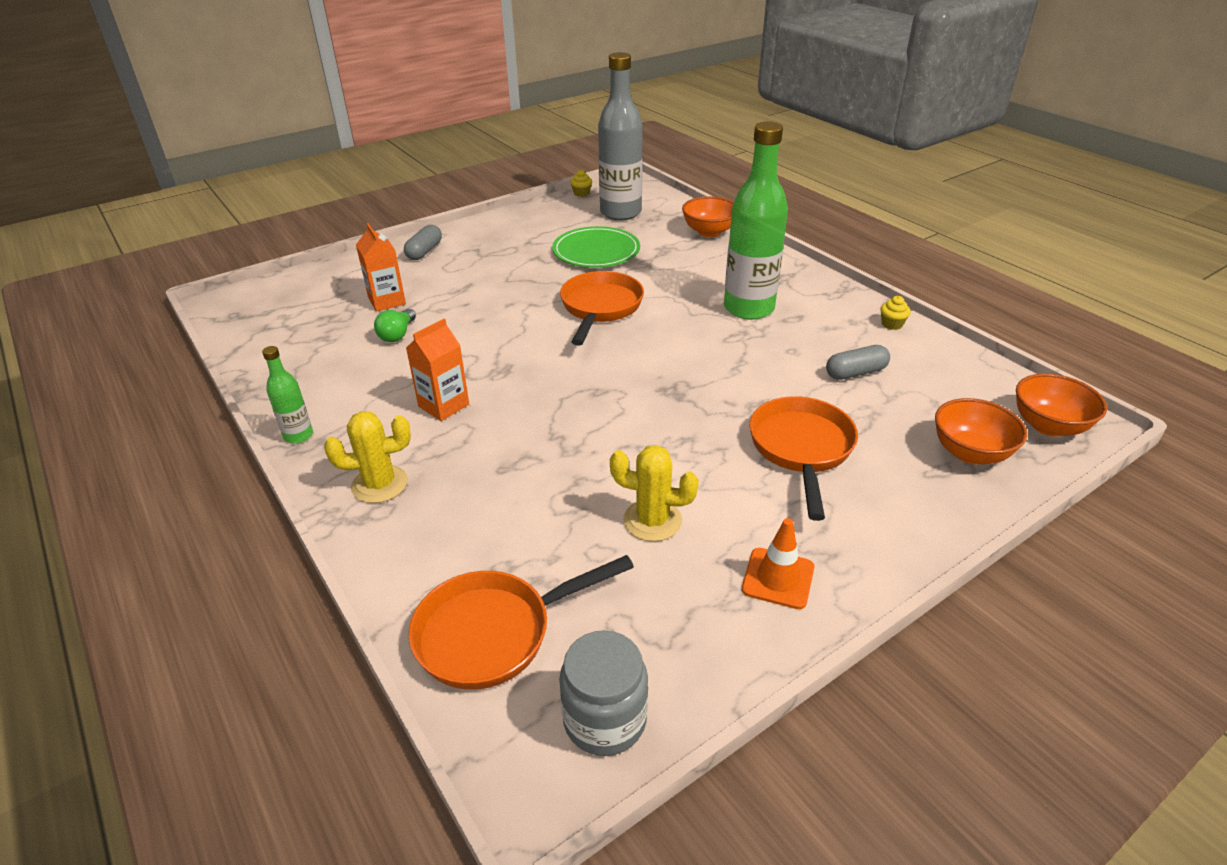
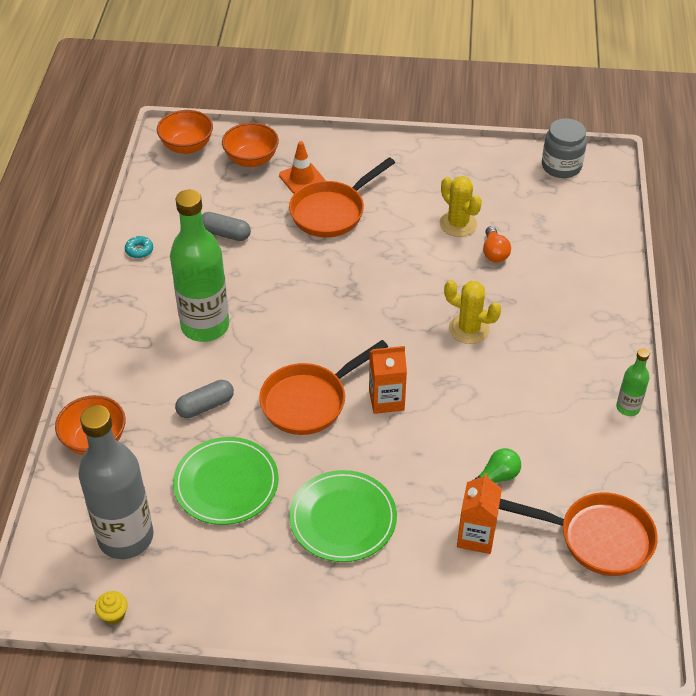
camera: 140 degrees left, 10 degrees up
(379, 484) = (592, 334): yellow cactus -> yellow cactus (469, 329)
(424, 251) = (383, 607): grey capsule -> grey capsule (205, 406)
(443, 405) = (511, 373): orange carton -> orange carton (386, 400)
(494, 633) = (583, 220): orange pan -> orange pan (598, 538)
(495, 270) = (343, 518): none -> green plate
(572, 511) = (494, 252): none -> orange light bulb
(778, 578) = (430, 168): orange traffic cone -> orange traffic cone (302, 178)
(892, 324) = (139, 250): yellow cupcake -> turquoise donut

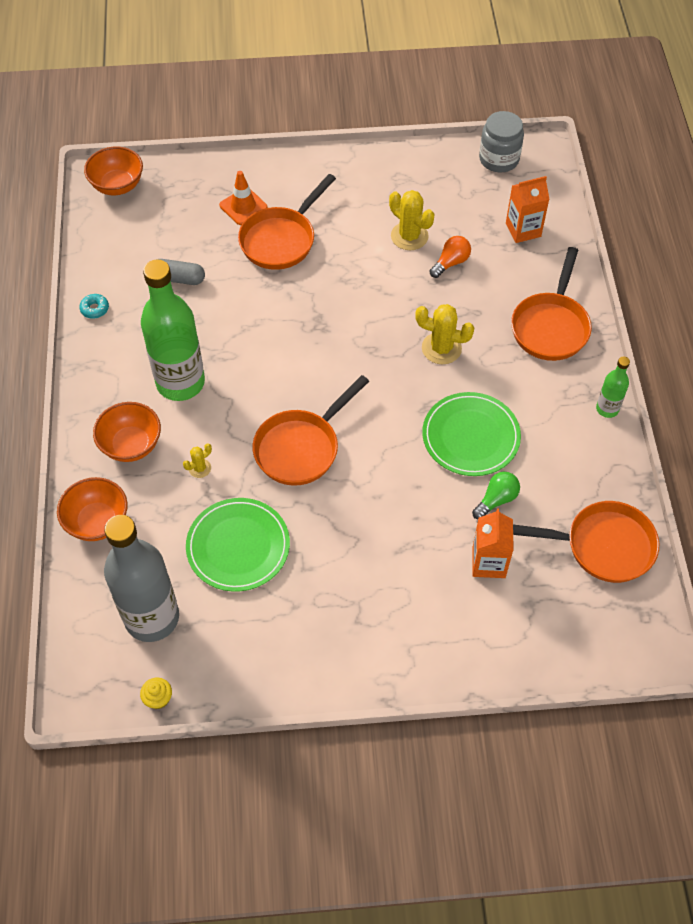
camera: 10 degrees left, 10 degrees up
(205, 406) = (200, 468): grey capsule -> yellow cactus
(251, 159) = (187, 192): orange bowl -> orange bowl (131, 445)
(343, 518) = (359, 565): green plate -> green plate (470, 436)
(386, 400) = (376, 435): orange carton -> orange carton (523, 230)
(494, 252) = (451, 263): orange light bulb -> orange light bulb turned 120 degrees counterclockwise
(584, 323) = (551, 326): none -> orange pan

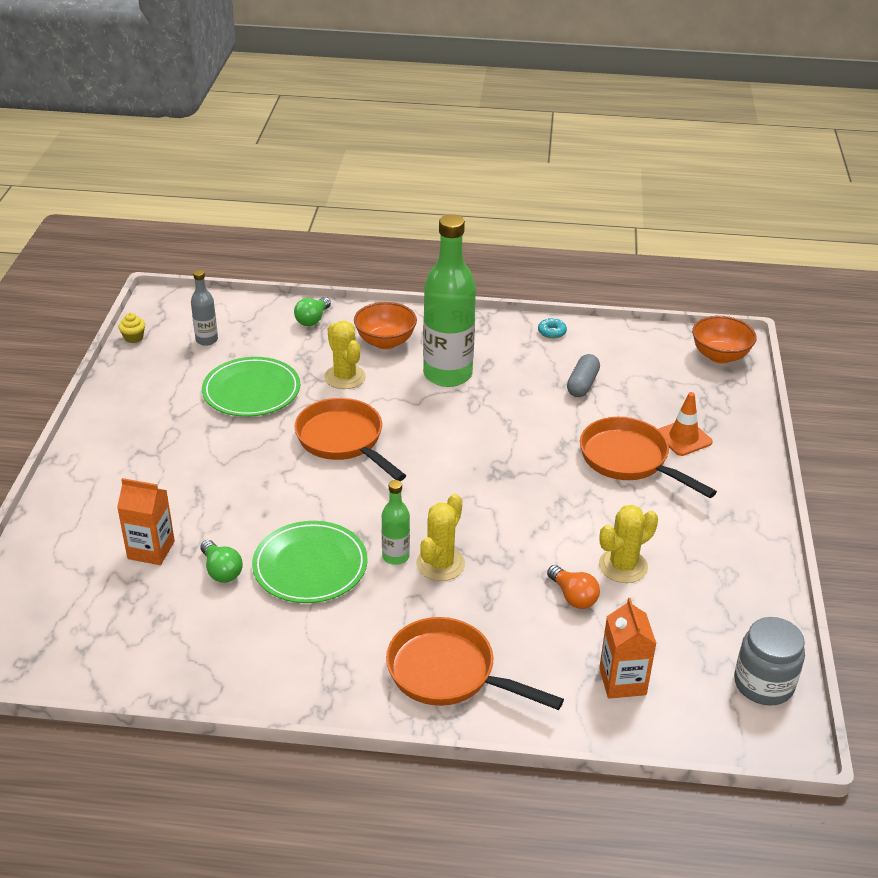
camera: 100 degrees right, 20 degrees down
(97, 522) = (312, 319): orange bowl -> green light bulb
(152, 618) = (207, 340): grey bottle -> grey bottle, size x0.47
(200, 468) = (345, 377): yellow cactus -> yellow cactus, size x1.88
(602, 546) = (123, 647): orange pan -> none
(607, 409) = (303, 699): green bottle -> green bottle (395, 556)

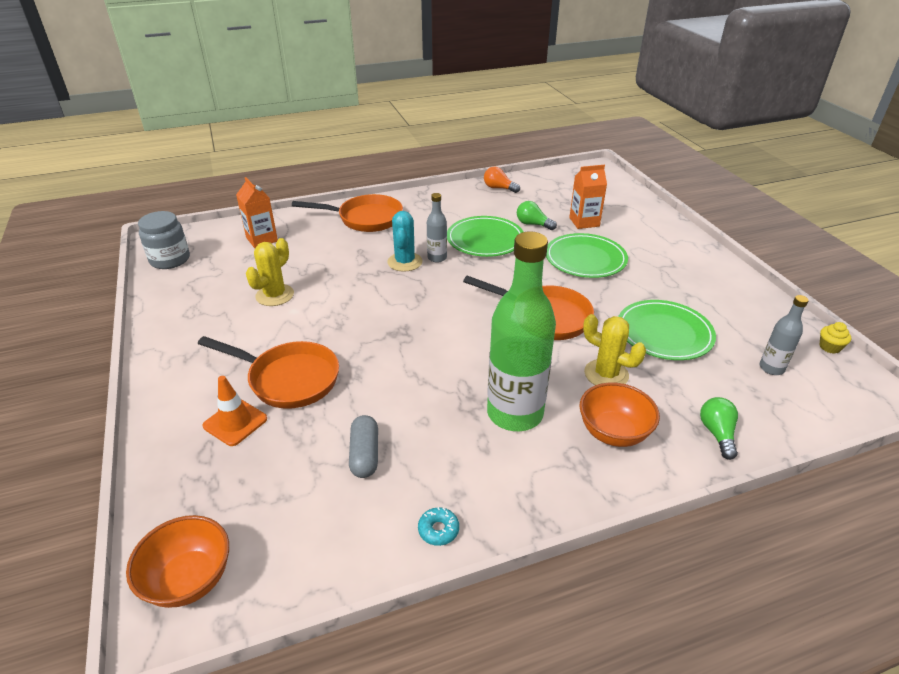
camera: 155 degrees right, 0 degrees up
(222, 492) = (585, 259): none -> green plate
(395, 556) = (437, 258): green bottle -> grey bottle
(440, 564) = (405, 262): yellow cactus -> turquoise cactus
(573, 596) = (305, 269): orange light bulb -> orange light bulb (499, 188)

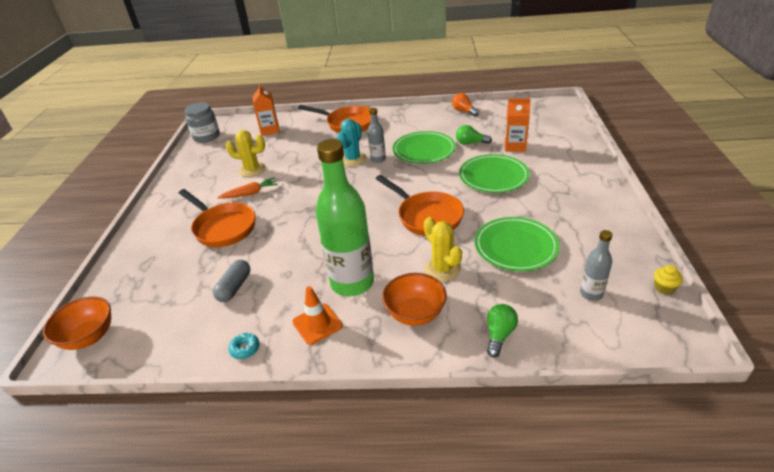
camera: 25 degrees right, 0 degrees up
(235, 422) = (174, 248): orange traffic cone -> orange traffic cone (317, 324)
(275, 295) = (252, 170): yellow cactus -> yellow cactus turned 45 degrees clockwise
(295, 327) = (250, 193): none -> orange carrot
(533, 224) = (470, 143): green light bulb -> green light bulb turned 45 degrees counterclockwise

